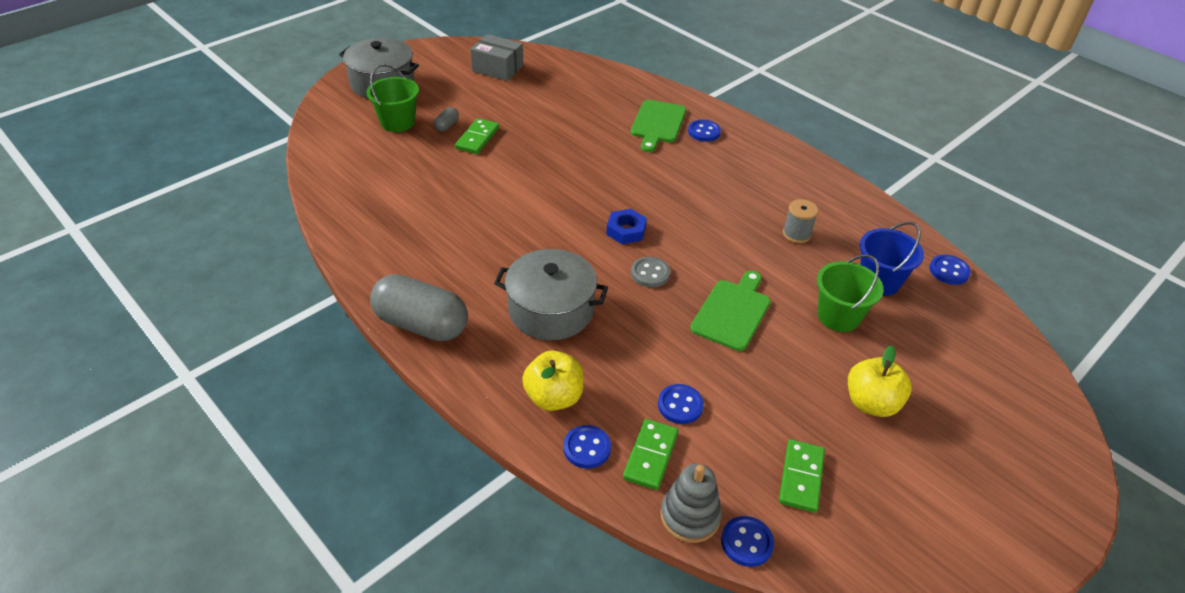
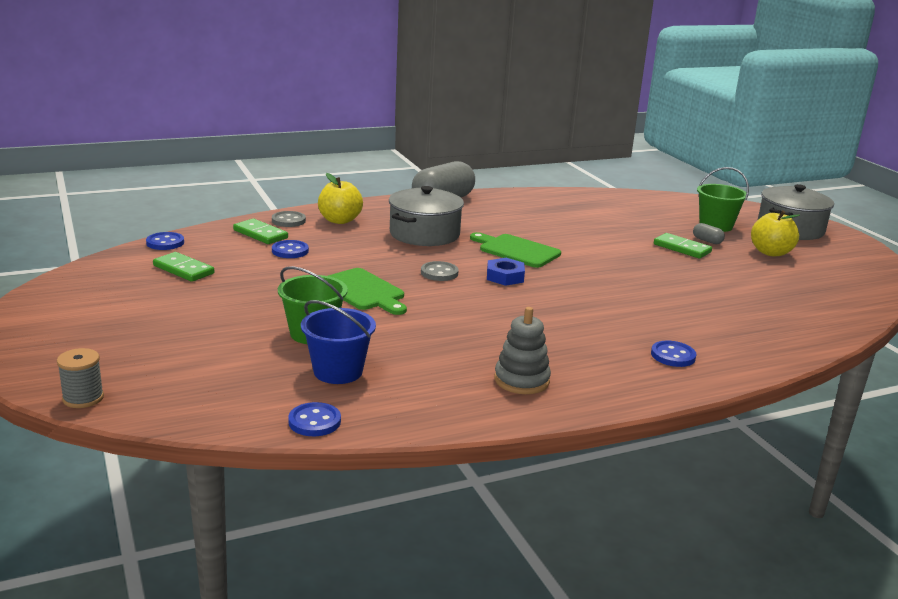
camera: 110 degrees right, 20 degrees down
(497, 68) = (829, 278): grey box -> none
(587, 448) = (288, 221): blue button -> grey button
(657, 124) = (697, 333): green cutting board -> green cutting board (516, 250)
(690, 516) = (204, 234): grey stacking toy -> grey stacking toy (521, 380)
(796, 234) = (446, 352): grey spool -> grey spool (83, 398)
(871, 403) = (207, 314): yellow apple -> yellow apple (770, 252)

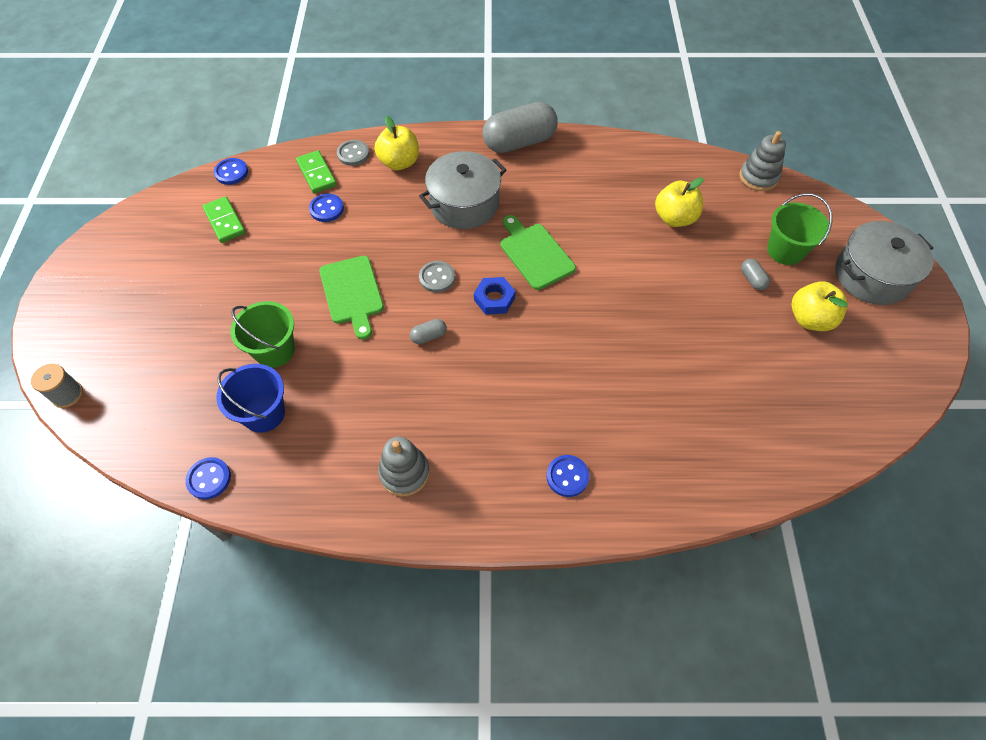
camera: 25 degrees right, 35 degrees up
(464, 303) = (429, 336): none -> grey capsule
(614, 221) = (674, 218): none -> yellow apple
(657, 197) = (758, 177): none -> grey stacking toy
(682, 248) = (713, 288): green domino -> none

